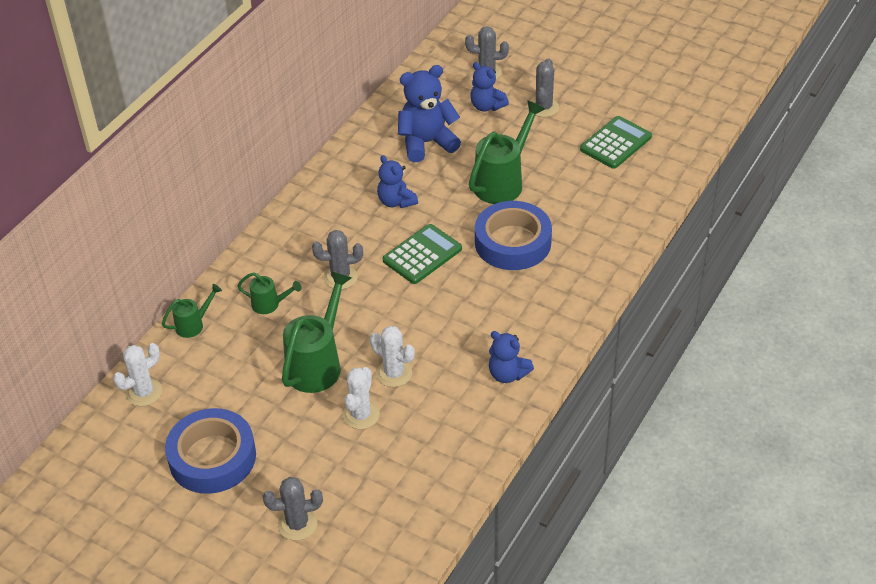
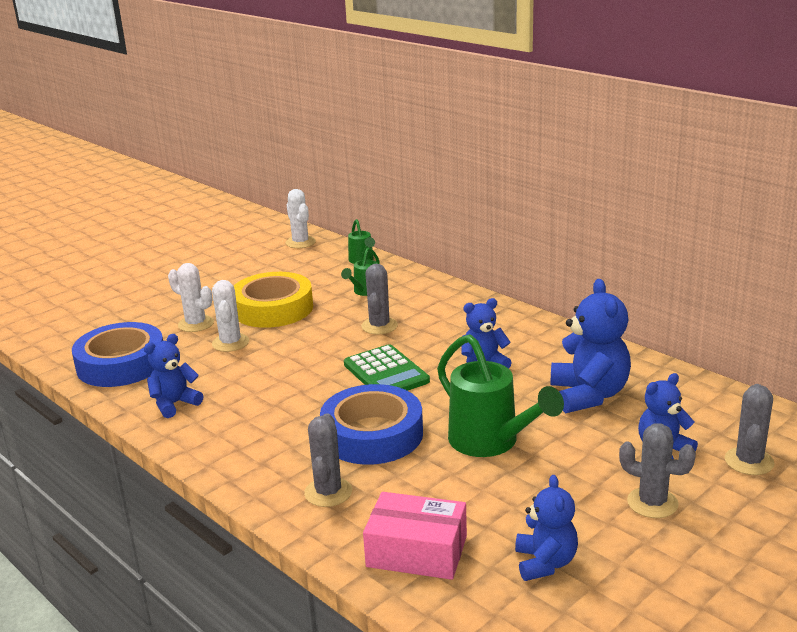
camera: 105 degrees right, 20 degrees down
(212, 457) = (210, 264): blue tape -> blue tape (121, 364)
(297, 524) = (112, 292): grey cactus -> grey cactus (328, 492)
(317, 364) = (273, 308): green watering can -> yellow tape
(394, 373) = (230, 343): white cactus -> white cactus turned 60 degrees counterclockwise
(615, 143) = (545, 563): green calculator -> blue teddy bear
(628, 195) = (417, 551): none -> pink box

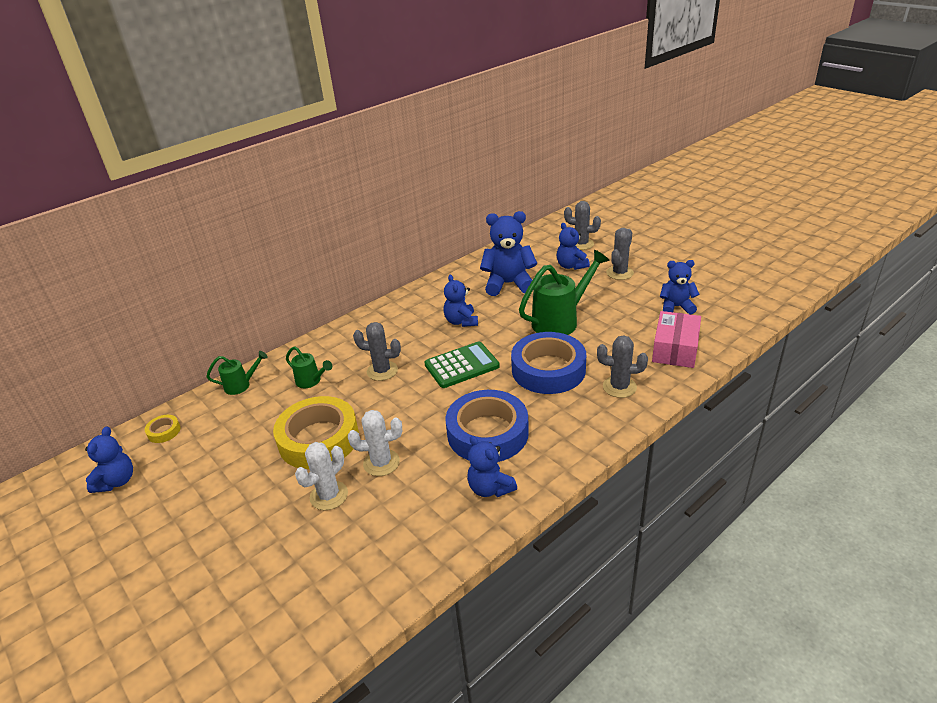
camera: 85 degrees left, 10 degrees up
(121, 364) = (400, 546): blue tape -> blue tape (487, 433)
(243, 239) = (117, 481): none -> blue teddy bear
(300, 242) = (164, 431): white cactus -> yellow tape

